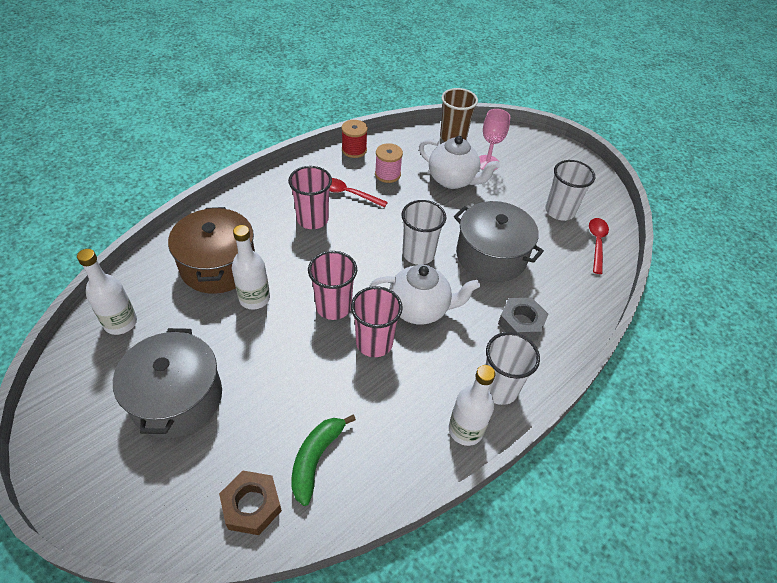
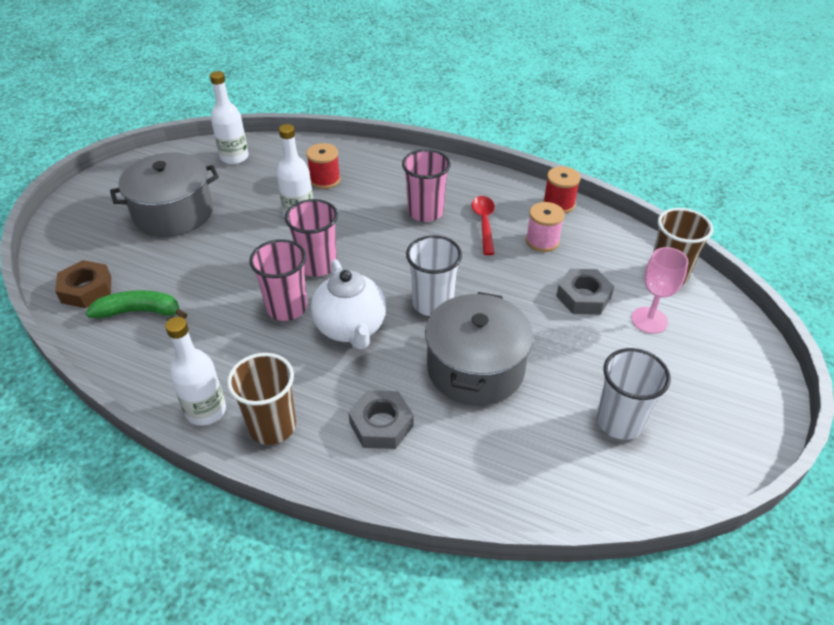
camera: 70 degrees right, 5 degrees down
(218, 265) = (325, 180): brown pot -> red spool
(453, 180) = (583, 297): white teapot -> grey nut
(499, 388) = (272, 426): white cup -> brown cup
(596, 243) = (588, 480): red spoon -> none

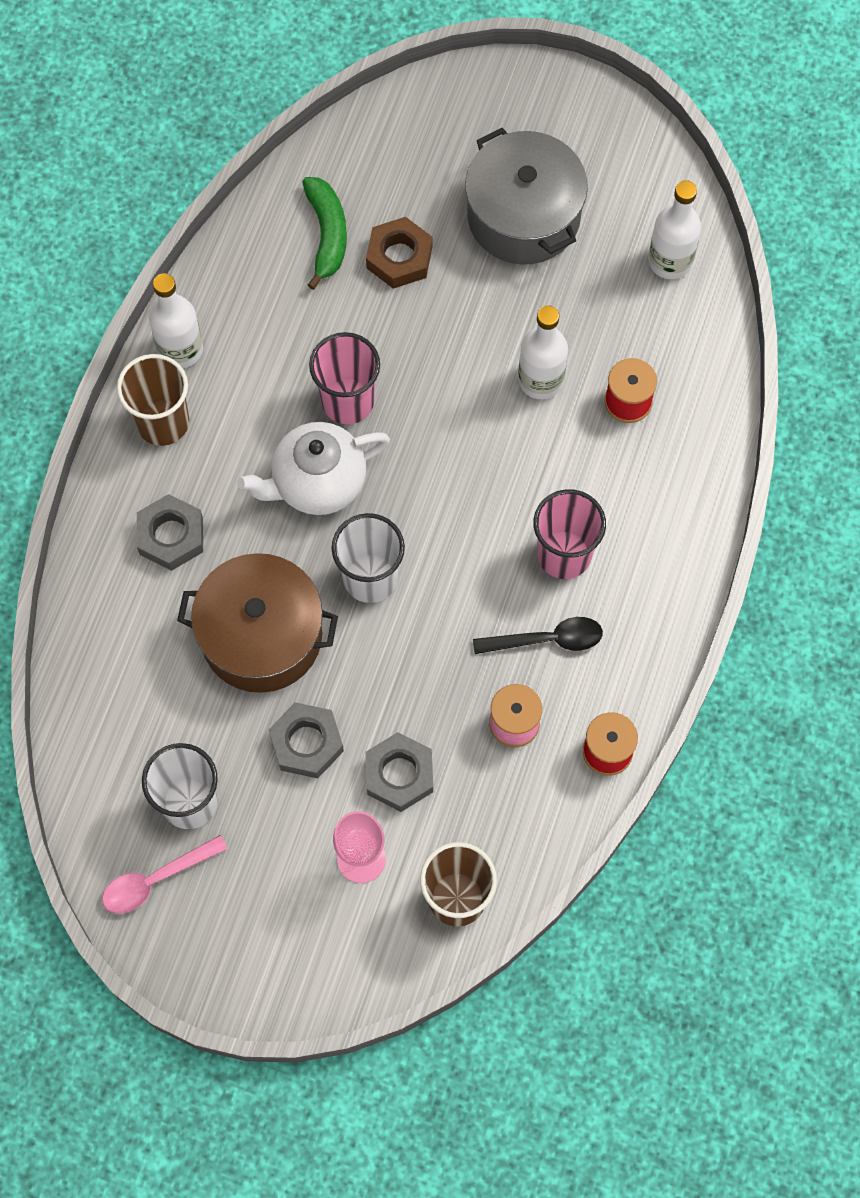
camera: 85 degrees right, 25 degrees up
(86, 289) = (360, 161): brown nut -> brown nut (399, 257)
(317, 265) = (432, 424): pink cup -> none
(475, 368) = (261, 635): grey pot -> brown pot
(484, 223) = (547, 639): red spoon -> black spoon
(563, 345) = (306, 743): none -> grey nut
(691, 448) = (155, 880): none -> pink spoon

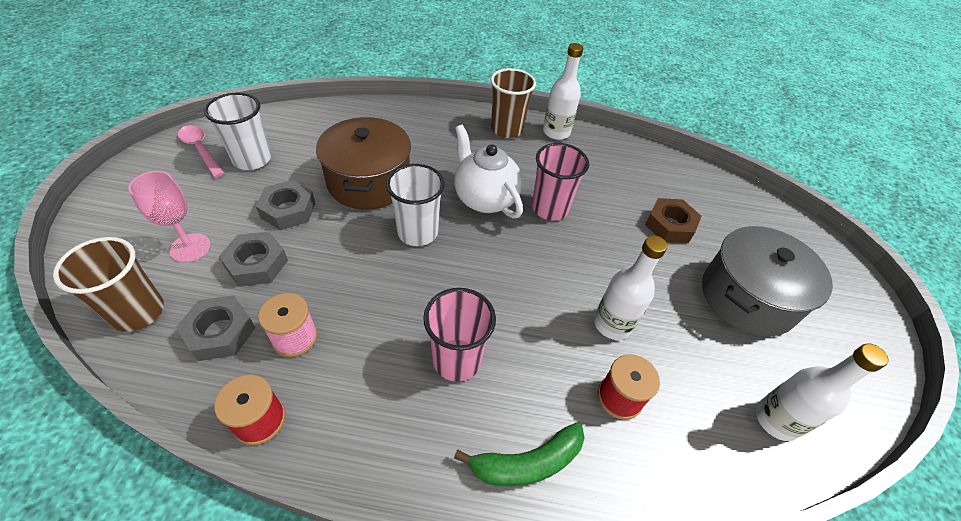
camera: 75 degrees right, 20 degrees down
(171, 536) = (433, 138): grey nut -> grey nut (220, 332)
(327, 234) = (665, 187): green banana -> green banana (527, 462)
(547, 639) = (374, 355): black spoon -> none

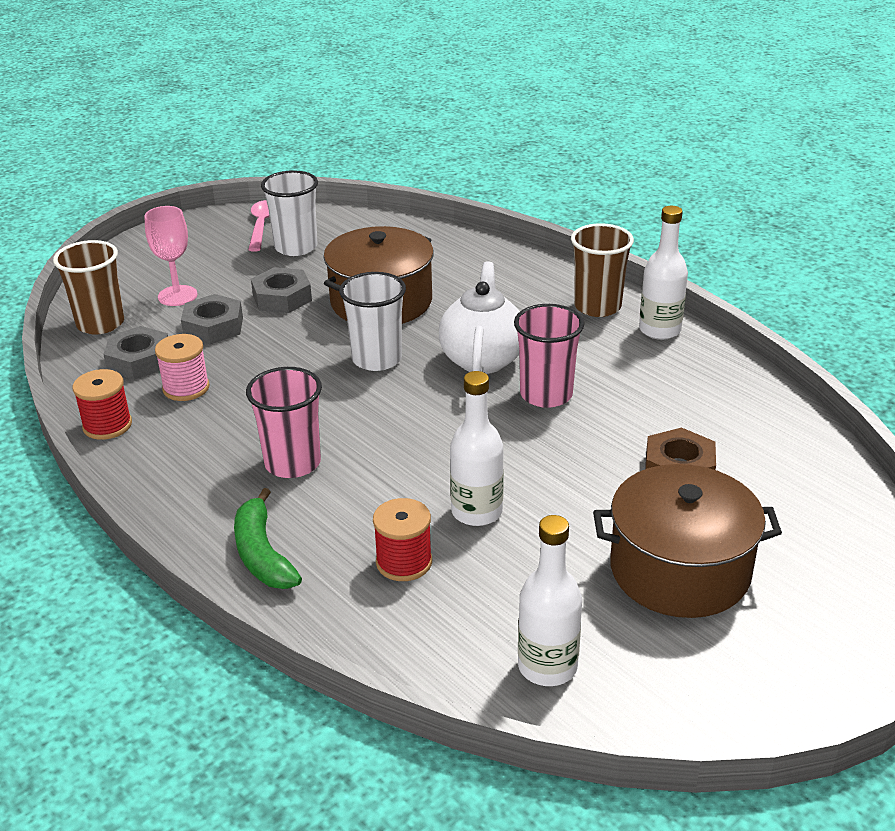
camera: 45 degrees right, 15 degrees down
(527, 462) = (262, 554): green banana -> green banana turned 45 degrees clockwise
(747, 297) = (680, 570): grey pot -> brown pot

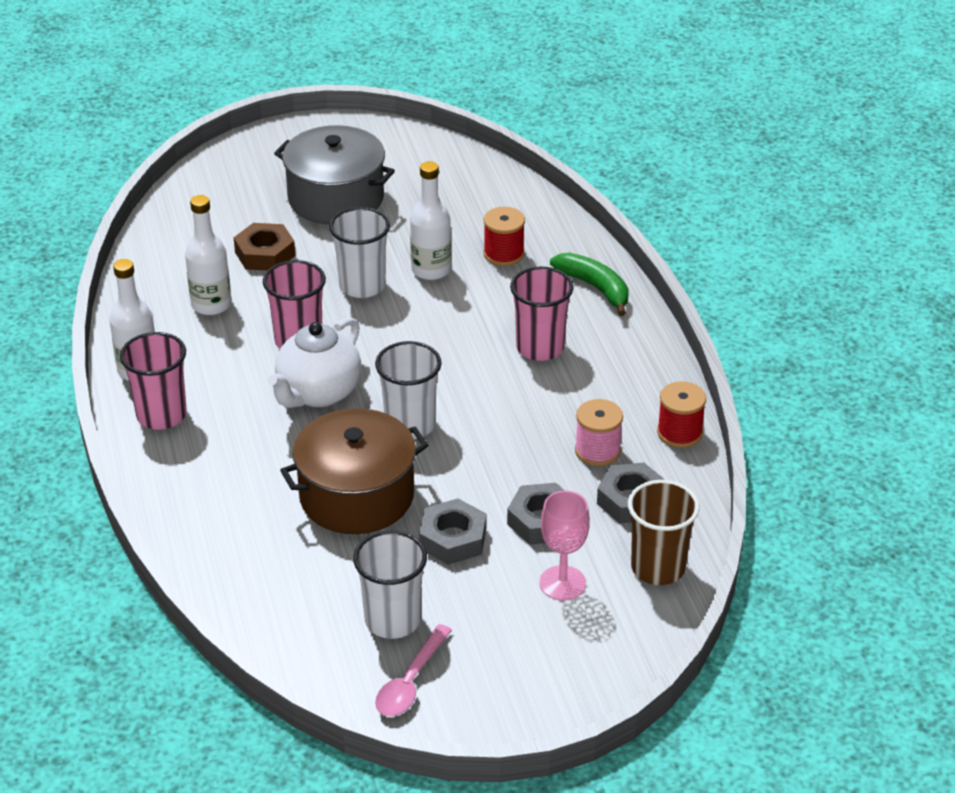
camera: 155 degrees left, 5 degrees up
(262, 554) = (595, 288): green banana -> green banana turned 45 degrees counterclockwise
(537, 468) = (362, 286): none -> white cup
(547, 666) = (461, 178): white bottle -> white bottle (211, 304)
(597, 306) = (161, 415): brown cup -> pink cup
(680, 570) = (336, 198): brown pot -> grey pot

